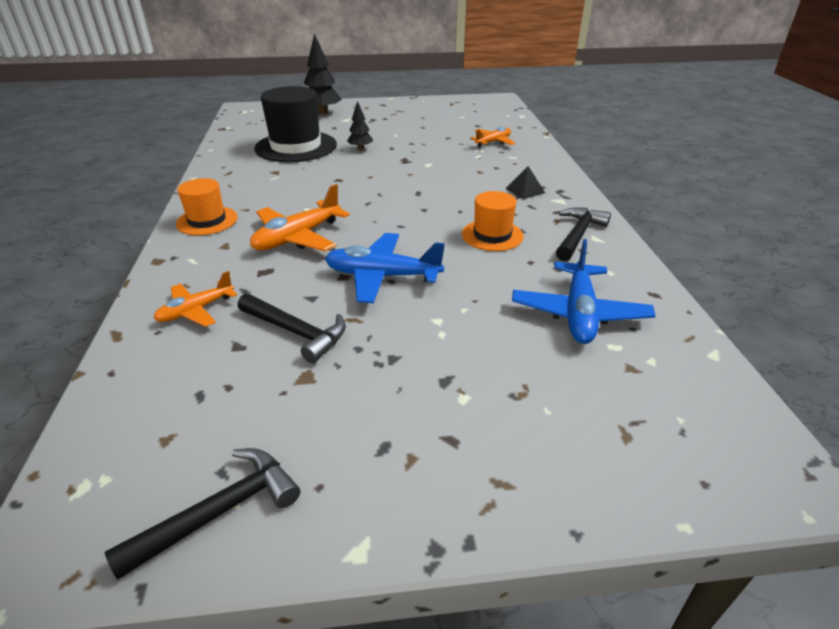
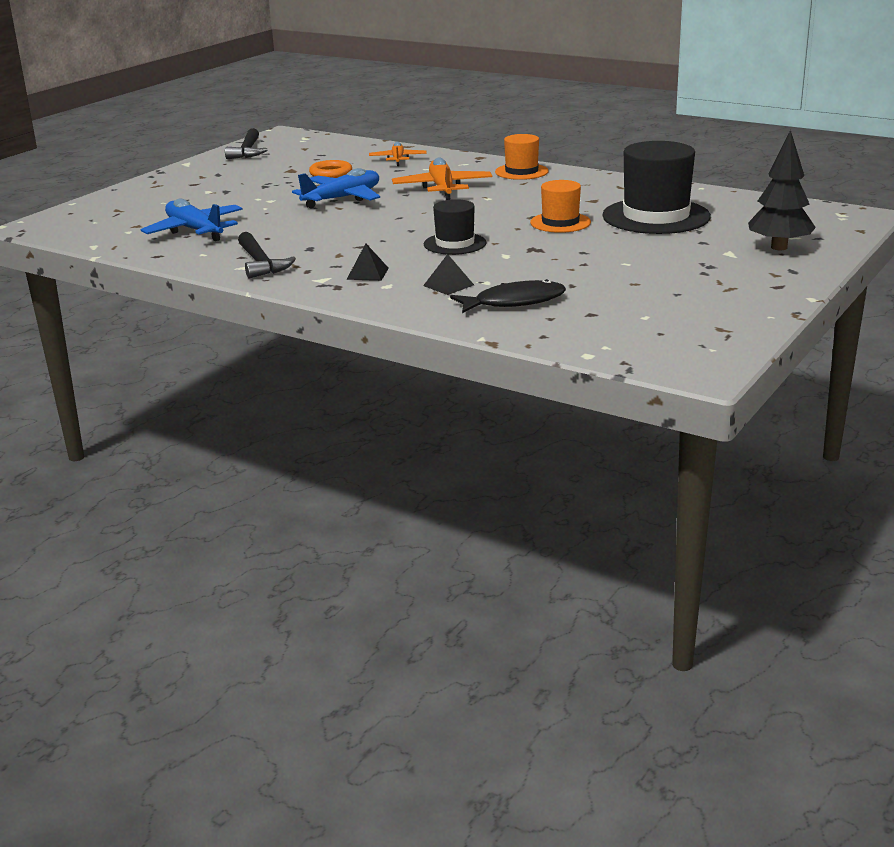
camera: 130 degrees right, 10 degrees down
(296, 332) = (331, 173): black hammer -> orange ring
(360, 148) = (603, 239): black tree -> none
(430, 184) = (455, 244): none -> black hat
(492, 235) = (323, 238): orange hat -> orange hat (560, 222)
(493, 142) = (514, 302): orange plane -> black fish
(500, 163) = (448, 285): none -> black pyramid

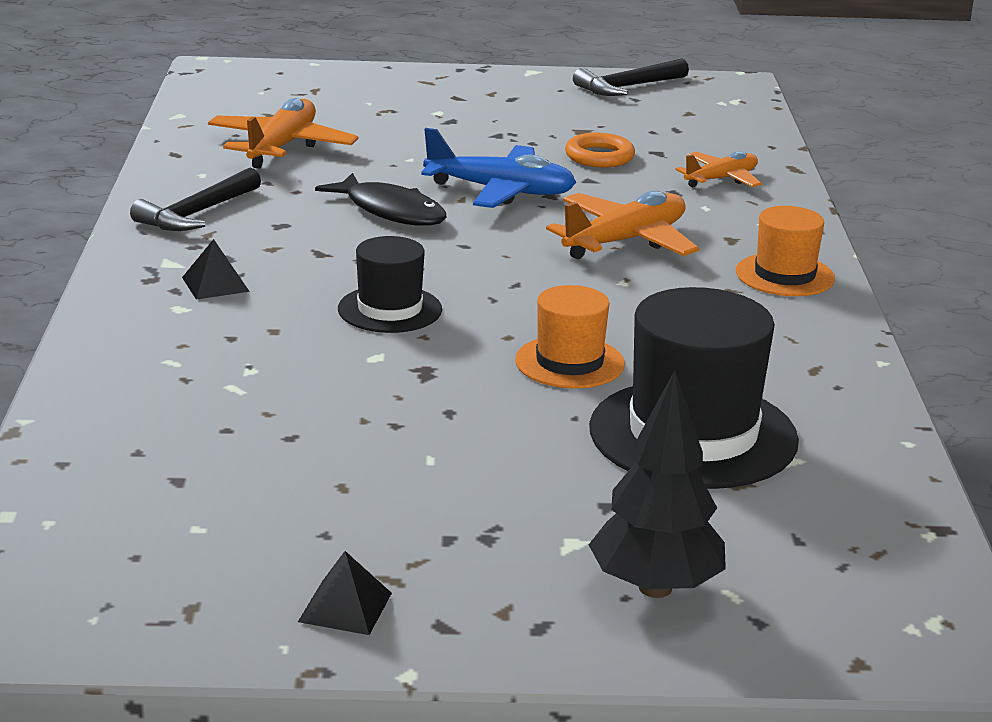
camera: 55 degrees right, 0 degrees up
(195, 230) = (282, 147): blue plane -> orange plane
(448, 285) = (214, 347): black pyramid -> black pyramid (345, 607)
(514, 302) = (182, 410): black fish -> black fish (391, 211)

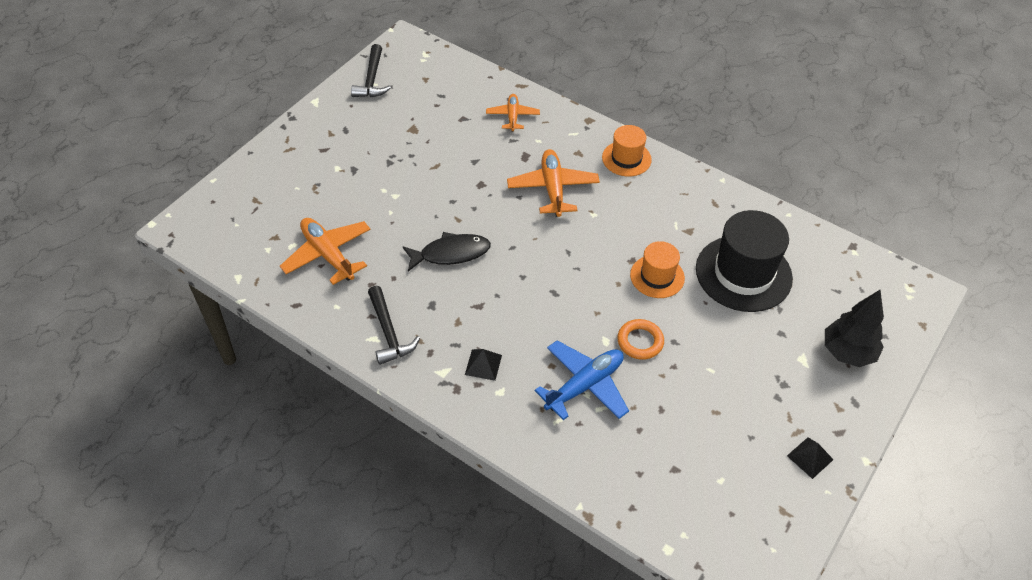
camera: 55 degrees left, 25 degrees up
(390, 309) = (561, 311): black hat -> none
(501, 191) = (461, 200): blue plane -> blue plane (584, 385)
(599, 156) = (450, 141): orange ring -> orange ring (640, 341)

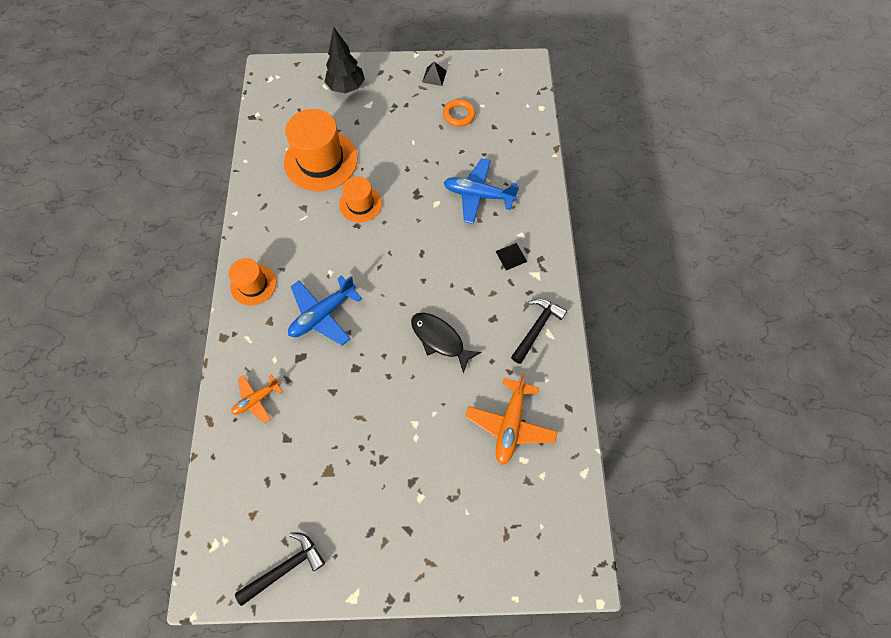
camera: 125 degrees left, 15 degrees up
(553, 189) = (323, 314): orange plane -> blue plane
(640, 341) = (422, 185): orange ring -> orange ring (459, 115)
(743, 273) = (321, 160): black hat -> orange hat

